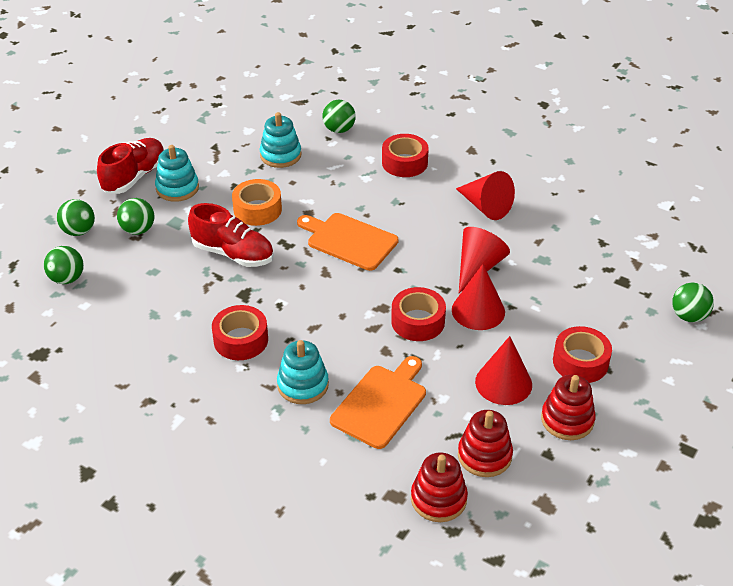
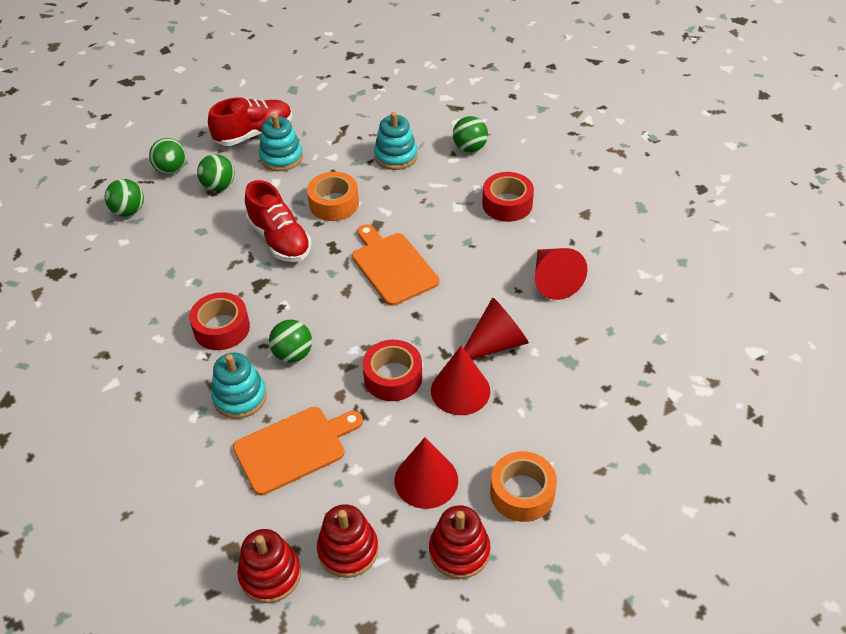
camera: 30 degrees right, 5 degrees up
(580, 362) = (522, 493): red tape -> orange tape
(688, 316) = (682, 493): green ball -> green ball (293, 354)

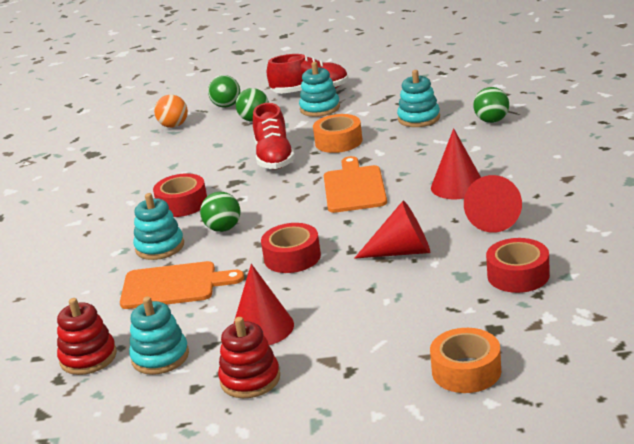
camera: 30 degrees right, 20 degrees down
(128, 211) = (174, 126): green ball -> orange ball
(348, 550) = (160, 357): red stacking toy -> turquoise stacking toy
(460, 390) = (343, 276): red cone -> red cone (457, 186)
(507, 204) = (495, 161): red tape -> red tape (518, 275)
(522, 493) = (339, 354): orange tape -> orange tape (466, 371)

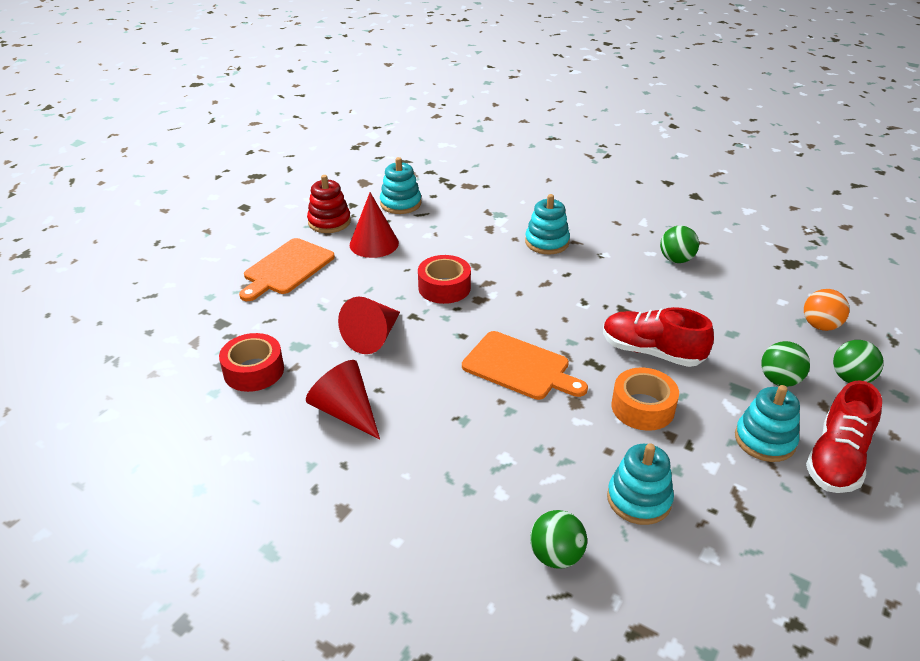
camera: 120 degrees right, 10 degrees up
(88, 357) = (438, 184): red stacking toy -> none
(173, 285) = (479, 231): orange cutting board -> orange cutting board (287, 268)
(182, 204) = (612, 273): red tape -> none
(223, 228) = (537, 276): green ball -> green ball (676, 260)
(457, 186) = (434, 427): red cone -> none
(466, 371) = (206, 291): orange tape -> none

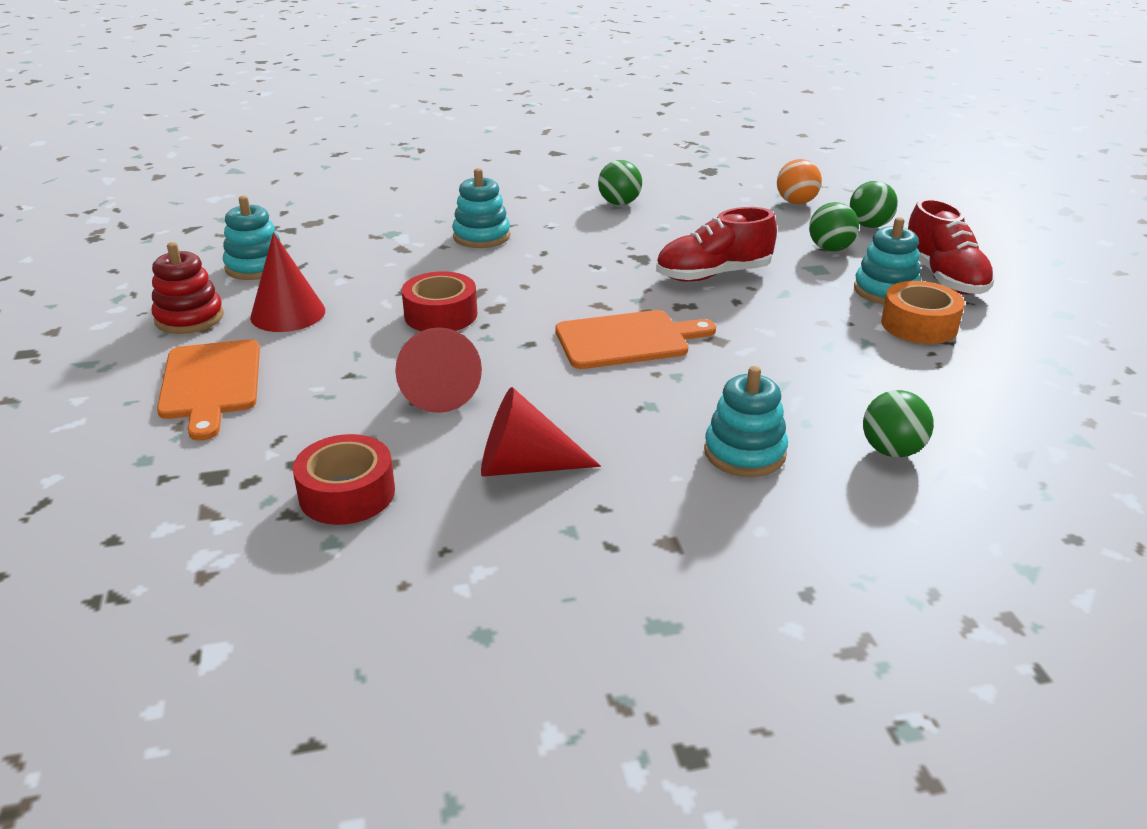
camera: 45 degrees left, 5 degrees down
(639, 499) = (877, 376): turquoise stacking toy -> turquoise stacking toy (744, 453)
(642, 407) = (773, 315): orange tape -> orange tape (919, 325)

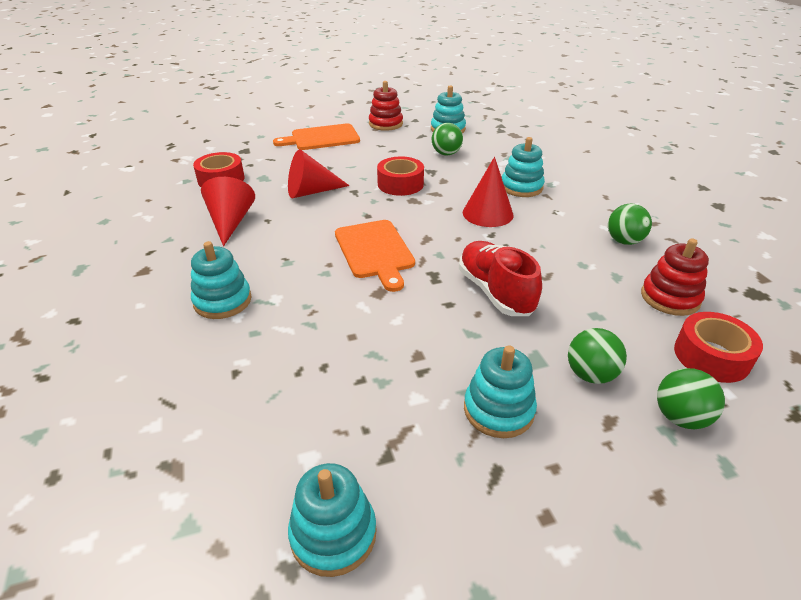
camera: 85 degrees right, 5 degrees up
(288, 313) = (394, 144): red cone -> red cone (487, 213)
(718, 201) = (670, 298): none -> red stacking toy
(796, 202) = (711, 356): orange ball -> red tape
(891, 451) = (206, 377): green ball -> green ball (446, 154)
(919, 325) = (423, 427): orange tape -> none
(943, 277) = (552, 472): red shoe -> none
(1046, 368) = (333, 534): none -> turquoise stacking toy

